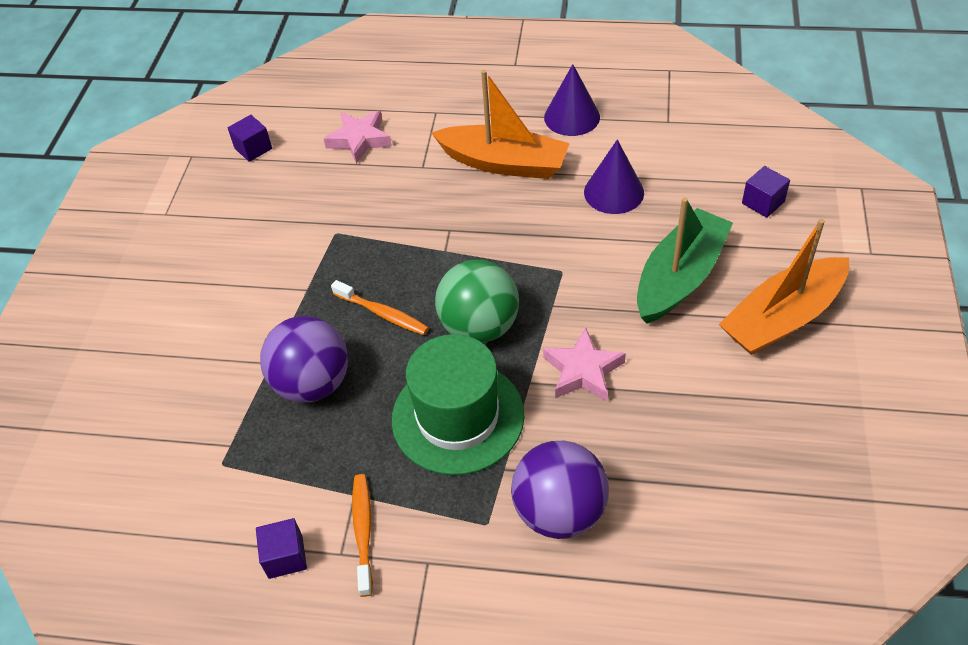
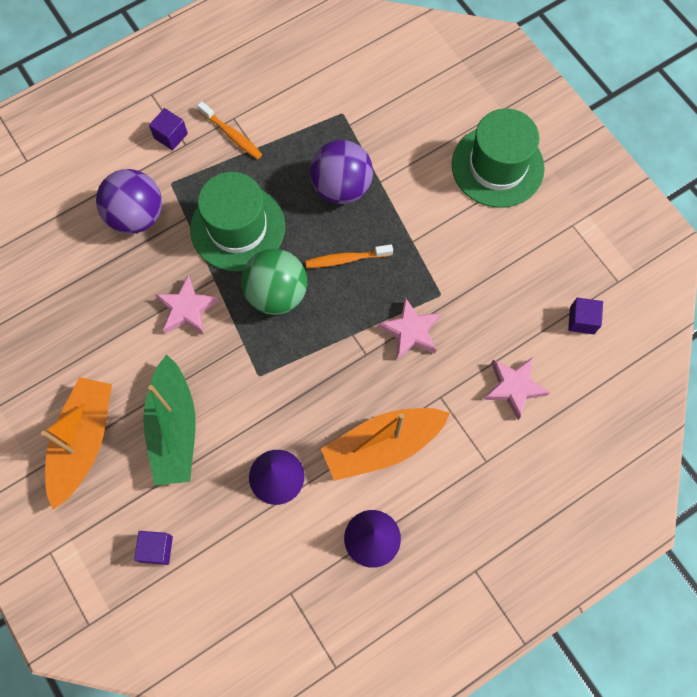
camera: 135 degrees right, 20 degrees up
(154, 300) = (497, 166): none -> green hat
(285, 557) = (259, 97): purple cube -> purple cube (171, 136)
(393, 222) = (410, 331): none -> pink star

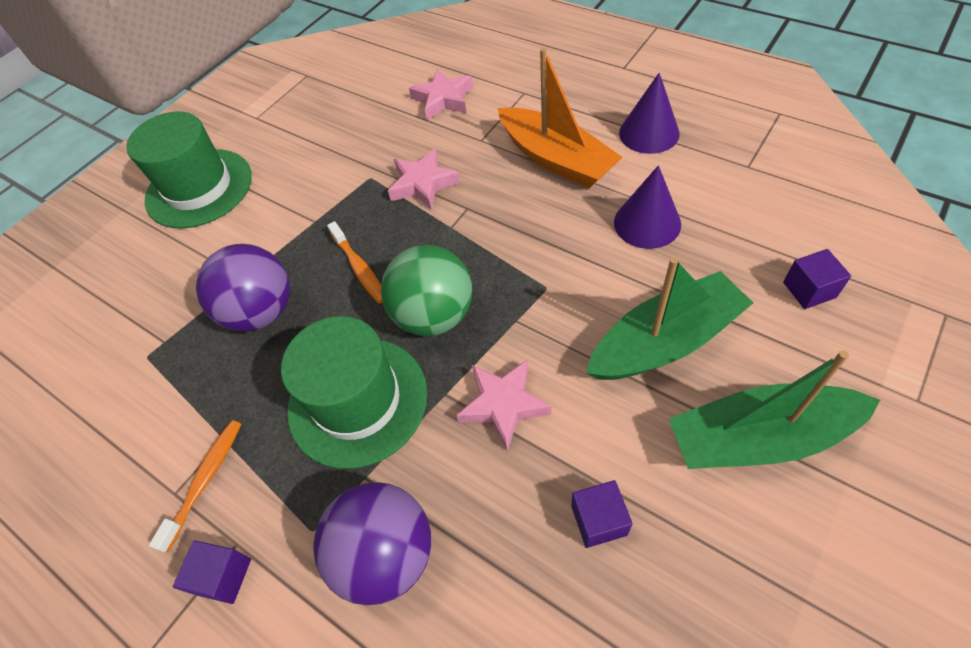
camera: 105 degrees left, 15 degrees down
(83, 442) = (759, 437): orange boat -> green boat
(582, 320) = (355, 82): purple cube -> purple cube (599, 520)

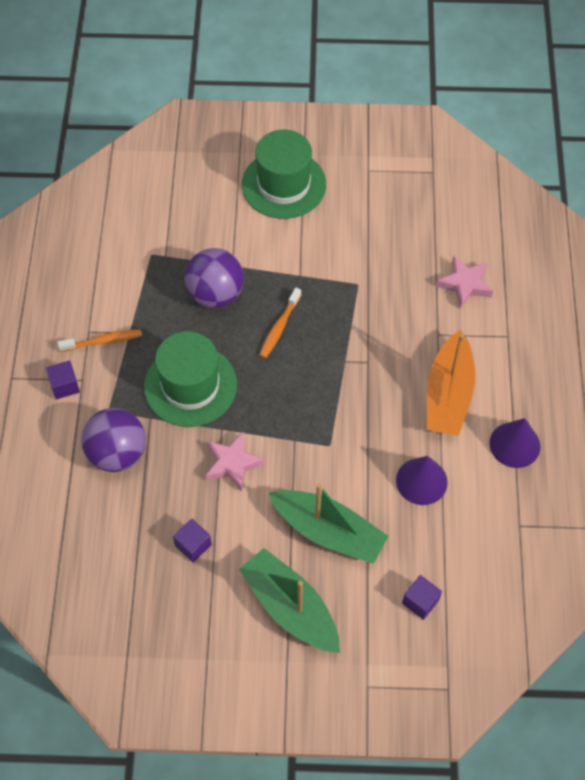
camera: 50 degrees right, 5 degrees up
(423, 184) = (372, 321): pink star -> none
(434, 315) = (270, 392): green ball -> none

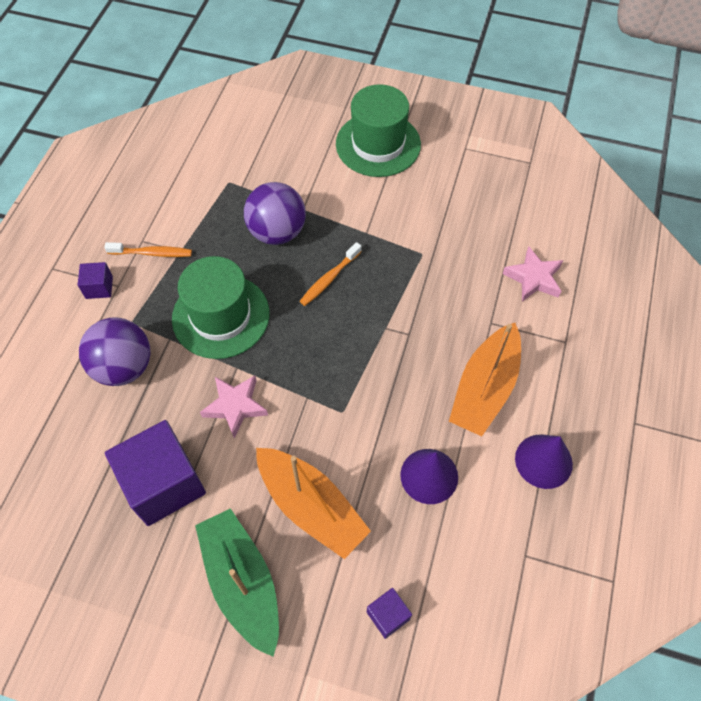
camera: 15 degrees right, 0 degrees up
(193, 545) = (164, 483): purple cube -> purple cube, size x2.19
(328, 532) = (311, 506): green boat -> orange boat

